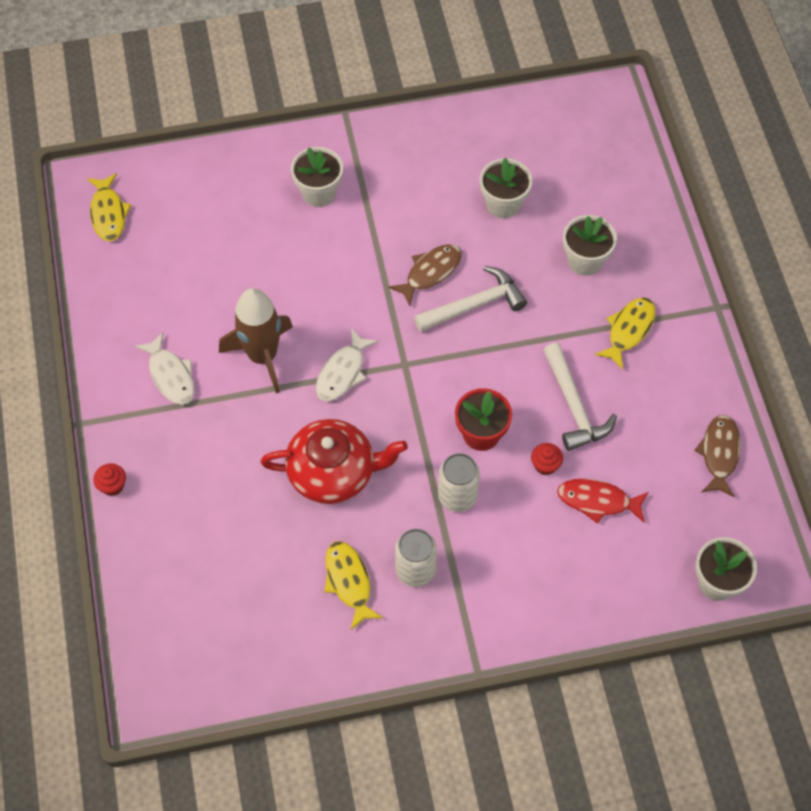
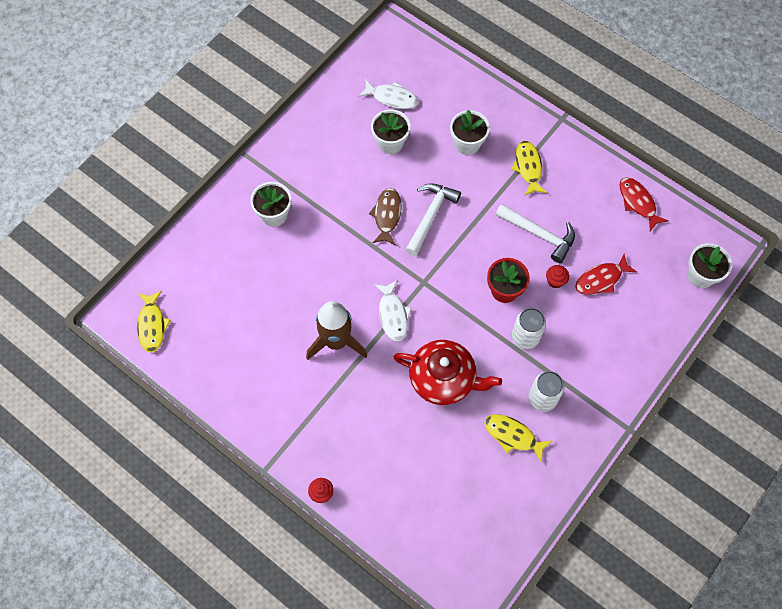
camera: 40 degrees left, 5 degrees up
(108, 213) = (152, 325): yellow fish -> yellow fish turned 45 degrees clockwise
(170, 375) = (291, 397): white fish -> white fish (391, 98)
(333, 472) = (443, 379): red teapot -> red teapot turned 60 degrees clockwise
(719, 454) = (638, 202): brown fish -> red fish

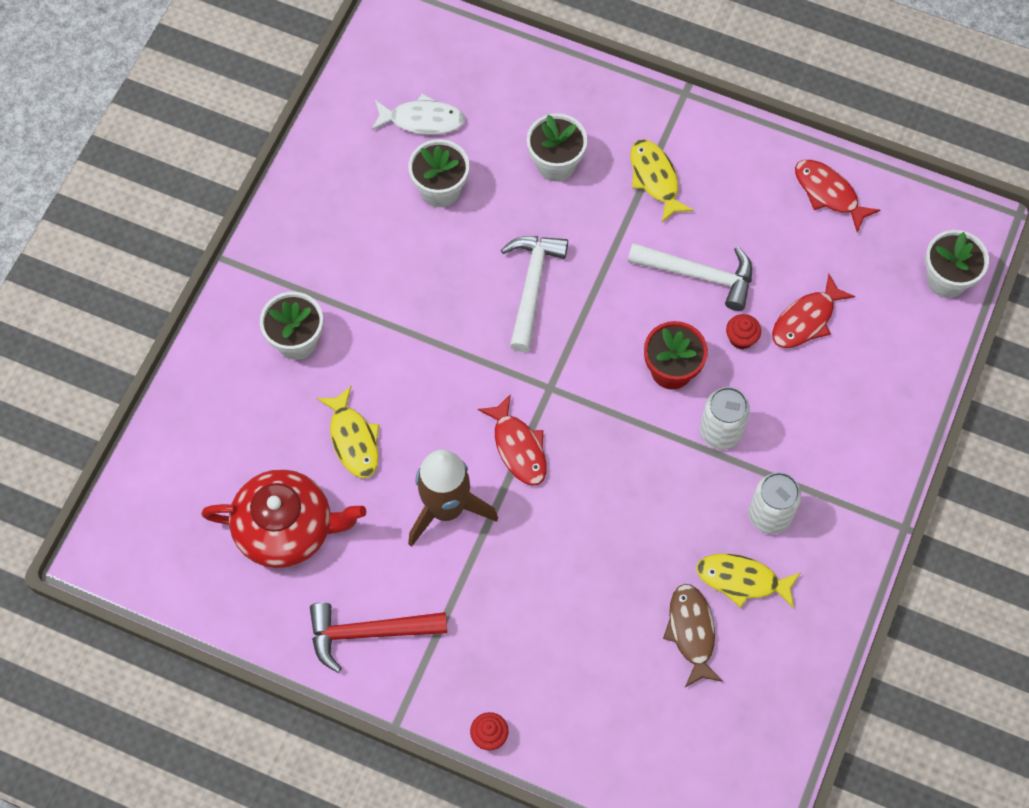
camera: 15 degrees left, 0 degrees up
(152, 325) = (161, 554): yellow fish -> yellow fish (353, 439)
(265, 407) = (368, 633): none -> red hammer
(387, 215) = (467, 301): brown fish -> brown fish (691, 632)
(393, 314) = (518, 447): white fish -> red fish
(443, 379) = (619, 523): red teapot -> red teapot (286, 528)

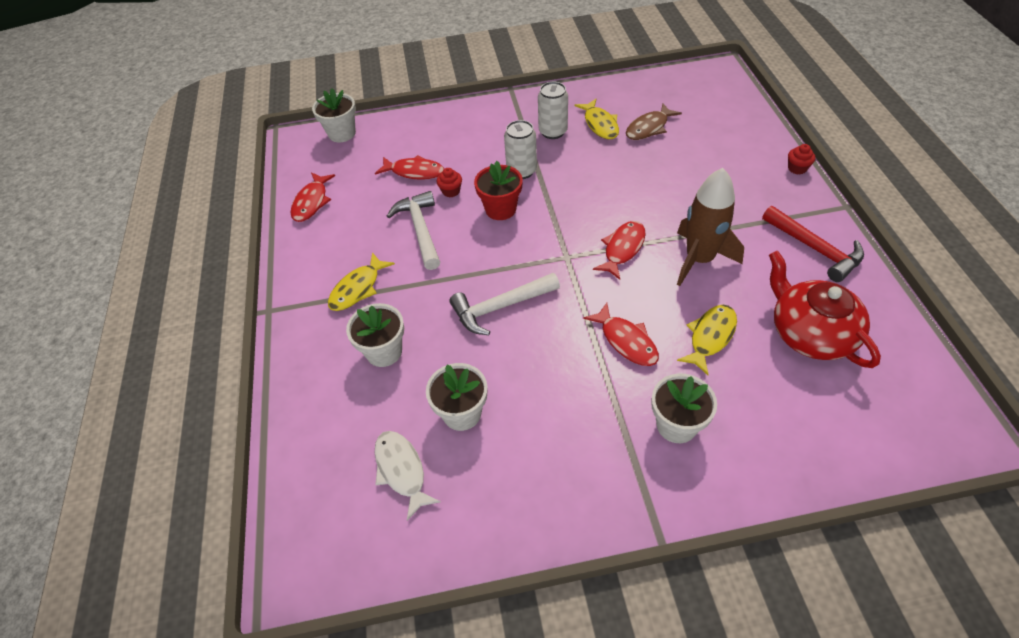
camera: 120 degrees left, 15 degrees down
(407, 365) = (626, 341): none -> red fish

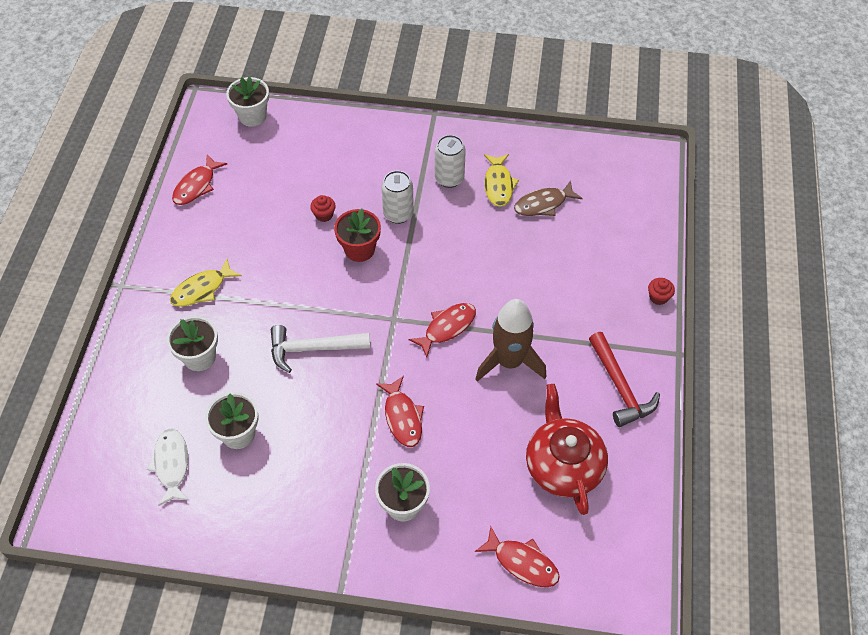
camera: 15 degrees right, 5 degrees up
(414, 172) = (300, 182): red fish -> red fish (522, 562)
(420, 230) = (279, 247): white hammer -> none
(710, 337) = (475, 438): yellow fish -> none

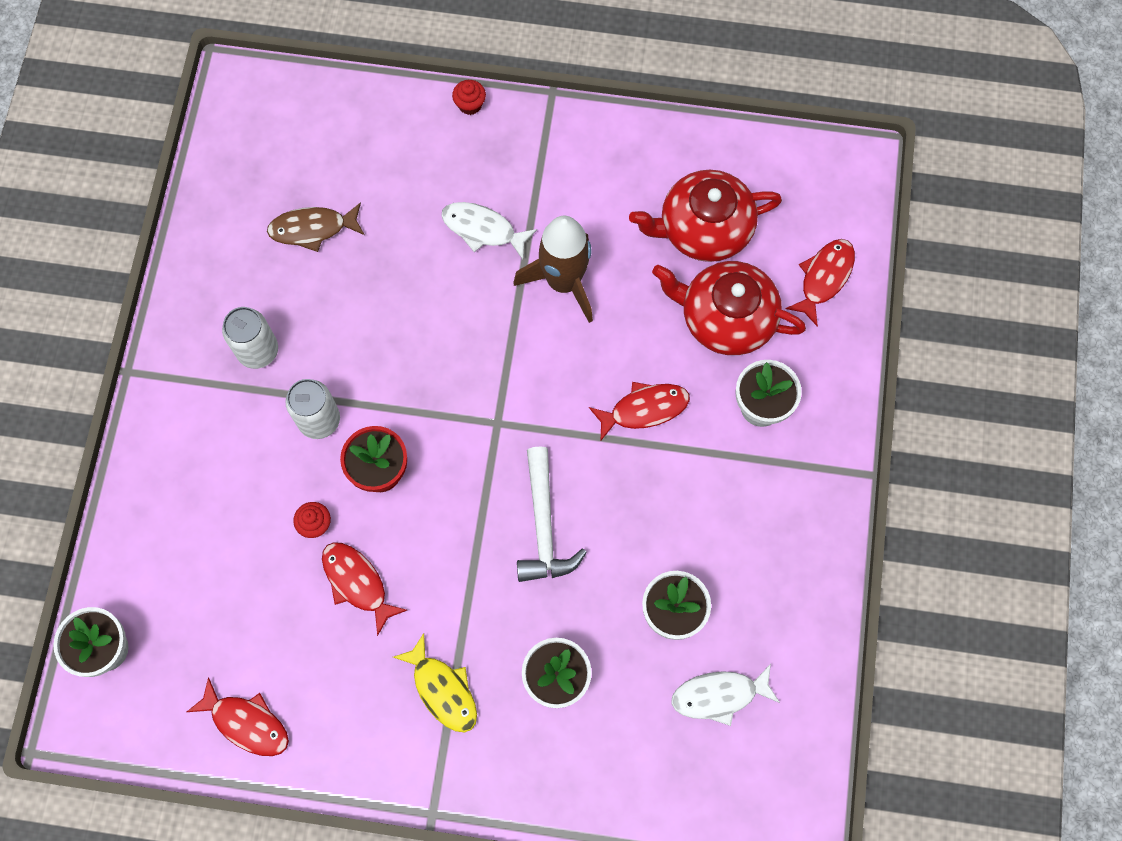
camera: 90 degrees left, 15 degrees up
(447, 328) = (512, 356): red fish -> red fish (357, 583)
(482, 480) = (726, 318): none -> red teapot
(498, 185) = (274, 285): yellow fish -> none
(543, 204) = (313, 229): brown fish -> brown fish turned 105 degrees clockwise
(550, 307) = (483, 229): none -> white fish
(620, 387) = (599, 159): red hammer -> none

